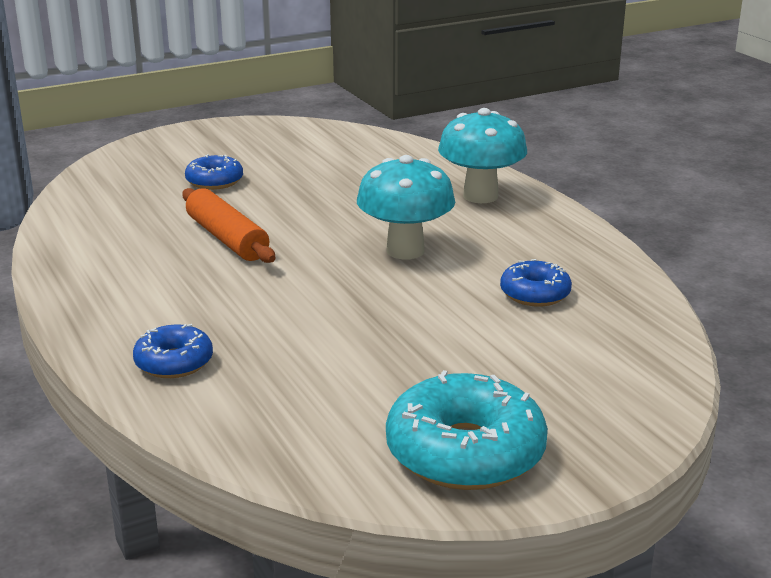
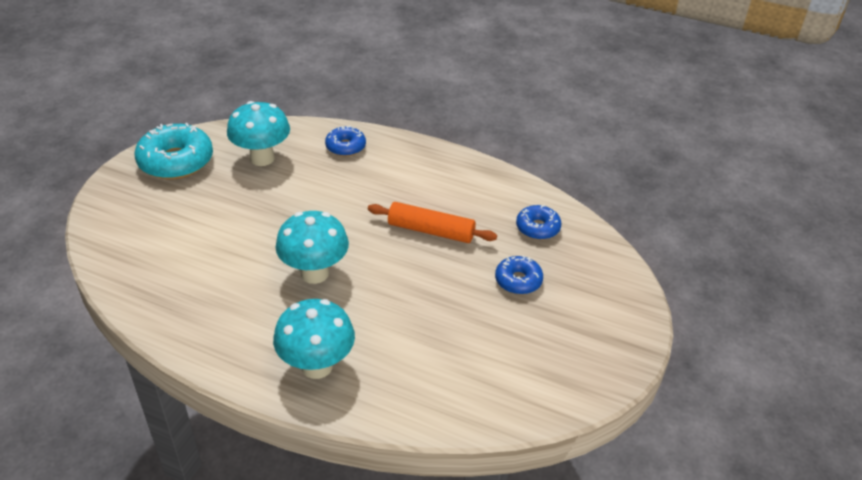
camera: 140 degrees right, 15 degrees up
(318, 398) = (262, 158): none -> turquoise mushroom
(535, 294) = (204, 272): blue donut -> blue donut (537, 228)

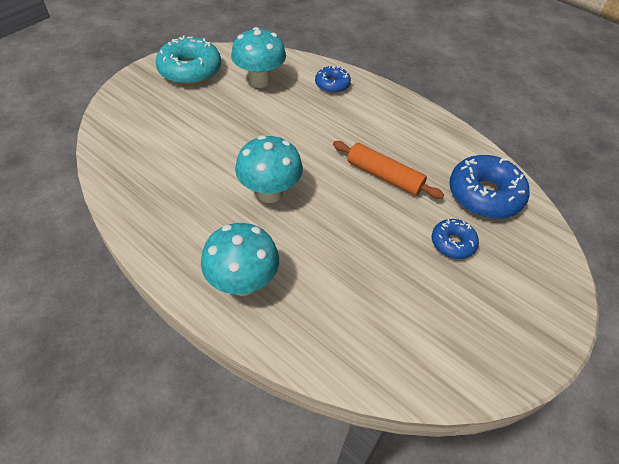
camera: 15 degrees right, 10 degrees up
(537, 228) = (484, 195): blue donut -> blue donut, size x1.80

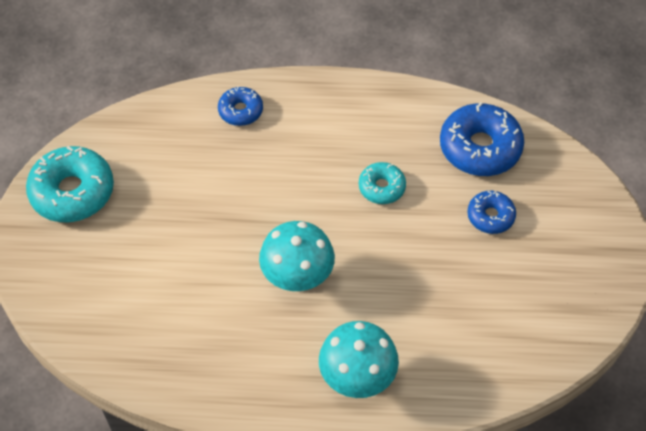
camera: 35 degrees left, 5 degrees up
(259, 81) = (162, 156): turquoise mushroom -> none
(384, 176) = (381, 187): orange rolling pin -> turquoise donut

